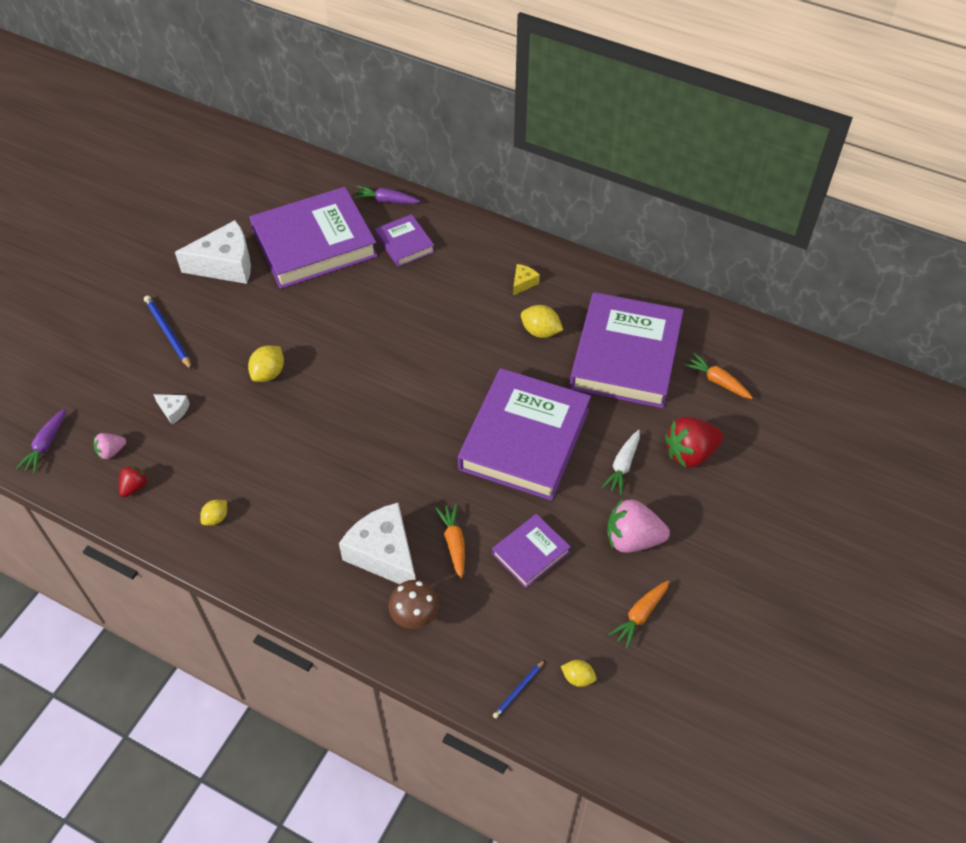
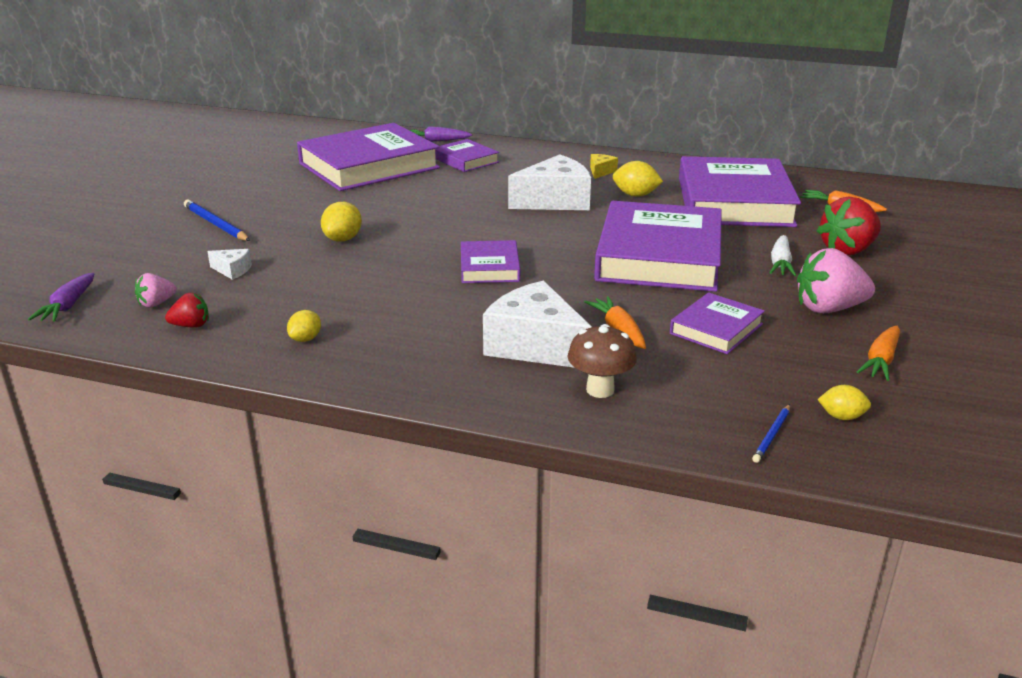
camera: 10 degrees left, 25 degrees down
(134, 487) = (191, 325): red strawberry -> red strawberry turned 60 degrees clockwise
(226, 264) = (274, 182): white cheese -> white cheese (555, 201)
(379, 436) = (489, 267): none -> purple book

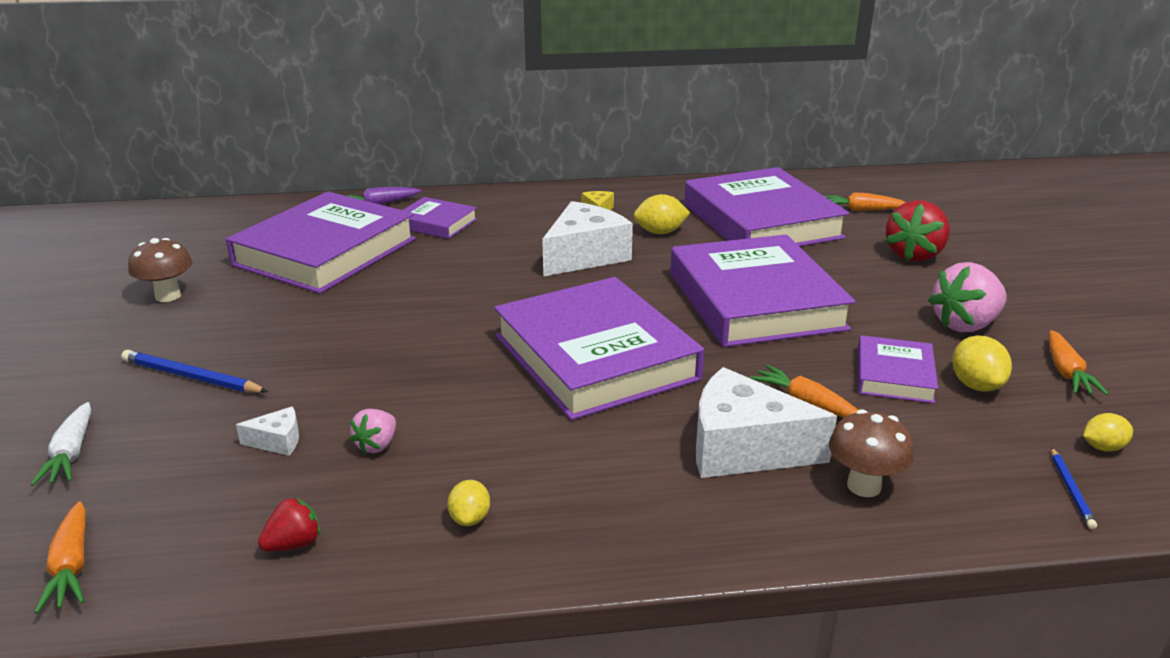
camera: 25 degrees left, 0 degrees up
(68, 306) = (71, 566): purple carrot -> orange carrot
(156, 303) = (211, 523): pink strawberry -> pink strawberry (377, 445)
(244, 175) = (168, 296): none -> brown mushroom
(343, 239) = (385, 360): yellow lemon -> yellow lemon (976, 385)
(489, 267) = (595, 357): purple book -> purple book, size x2.07
(780, 263) = (873, 283): white carrot -> white carrot (71, 453)

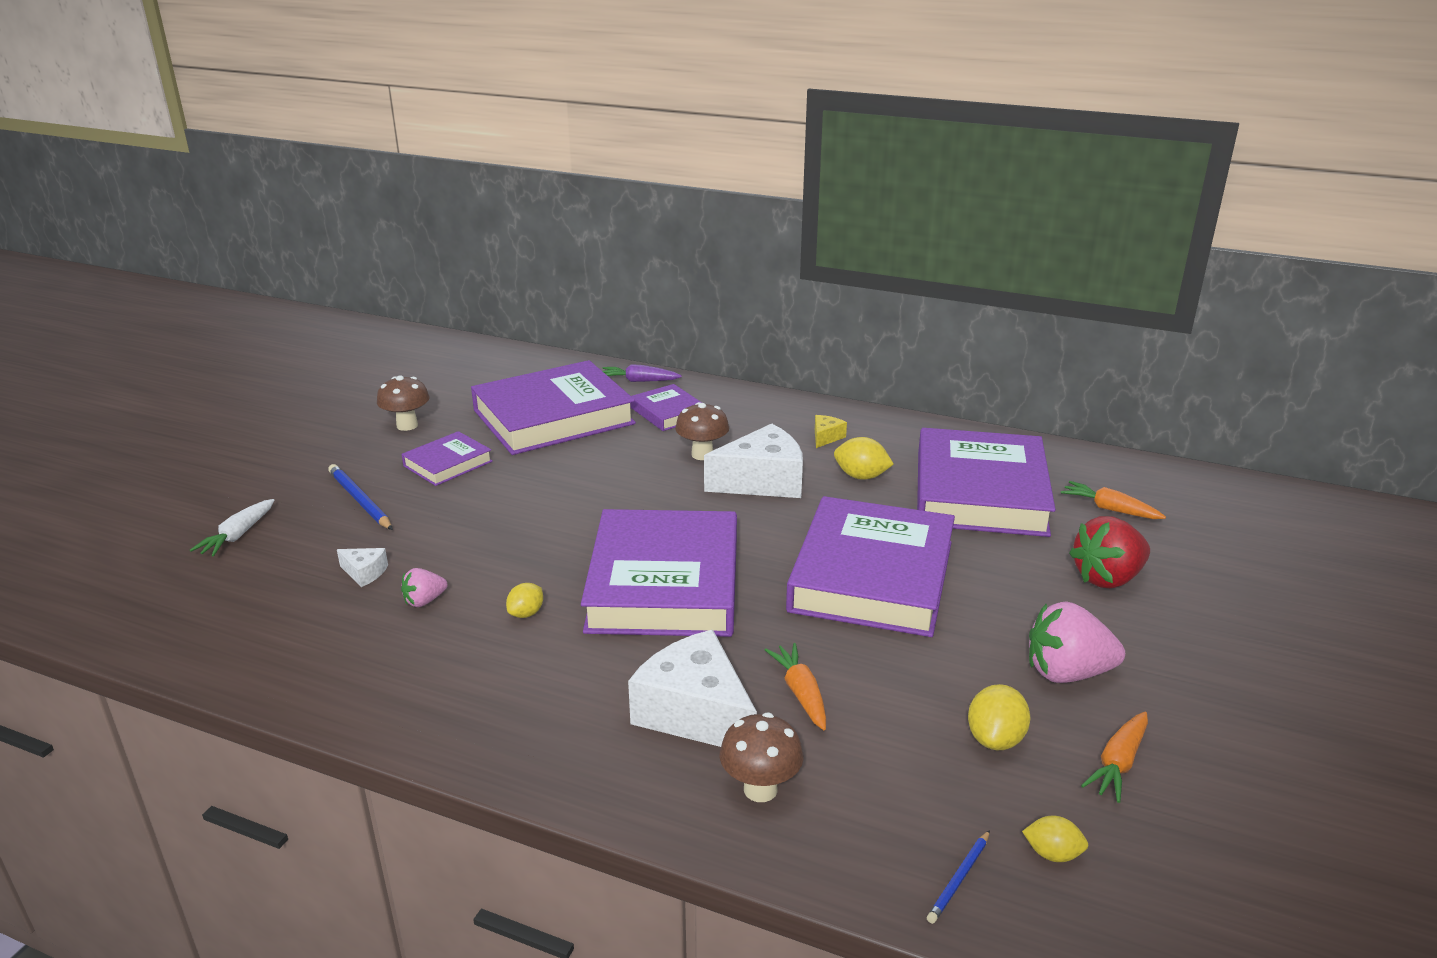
camera: 30 degrees right, 0 degrees up
(71, 566) = (168, 618): orange carrot -> none
(294, 544) = (300, 657): red strawberry -> none
(470, 518) = (427, 686): yellow lemon -> yellow lemon (526, 613)
(507, 248) = (702, 455): none -> brown mushroom
(894, 375) = (920, 698): purple book -> purple book (448, 463)

